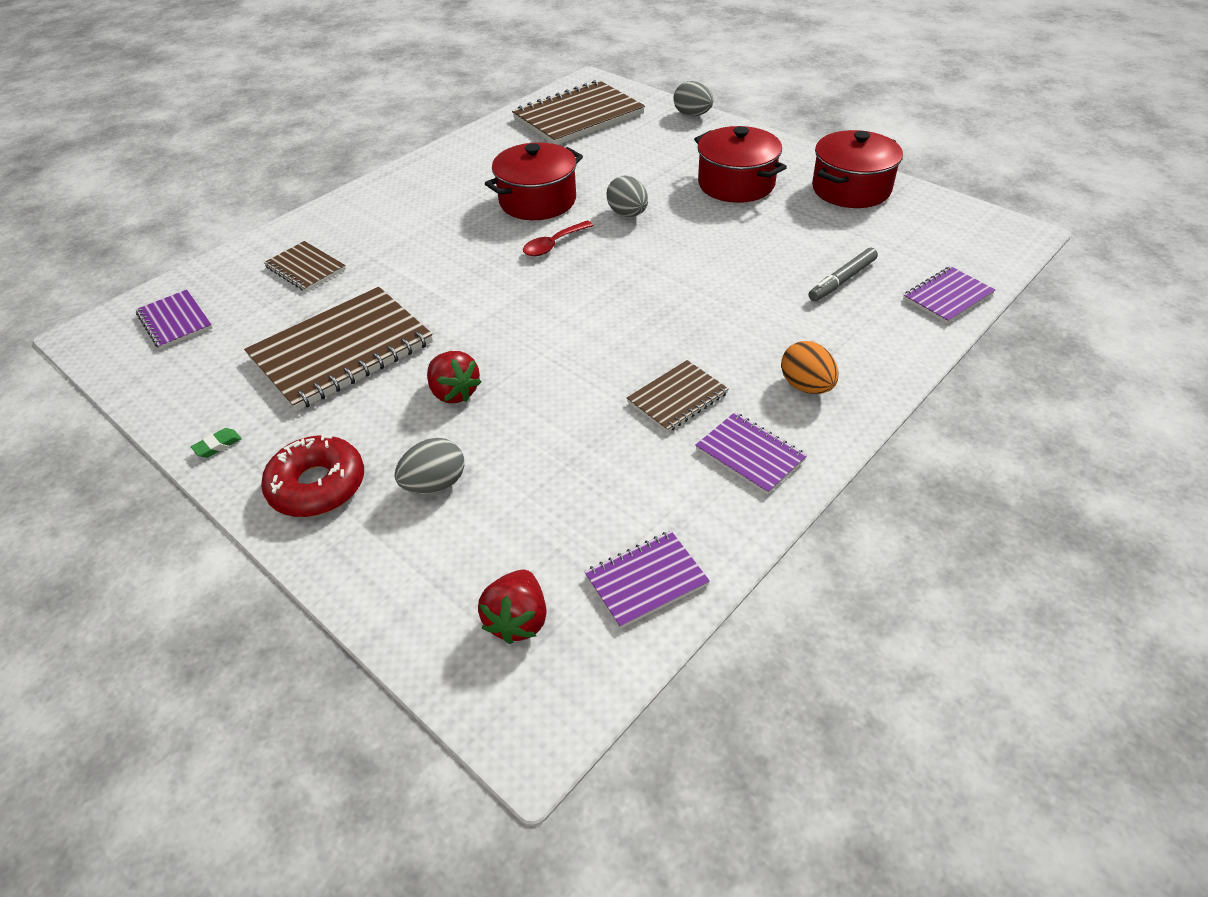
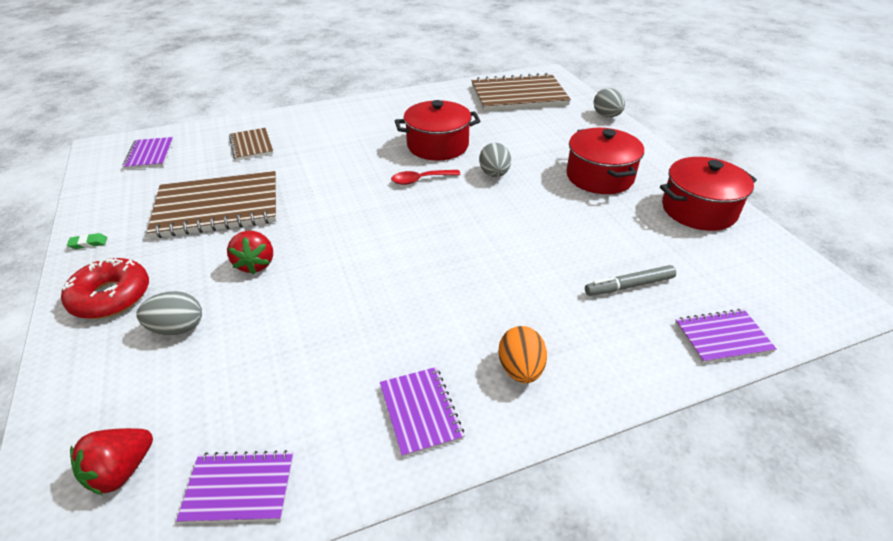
camera: 25 degrees right, 5 degrees down
(677, 398) = (405, 334): brown notebook -> none

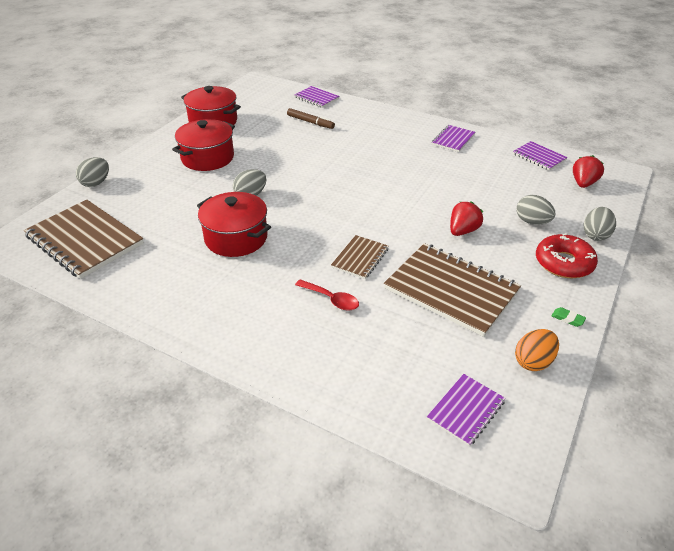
camera: 130 degrees left, 0 degrees up
(75, 364) = (595, 235): none -> grey egg
(121, 471) = (583, 183): red strawberry -> red strawberry turned 60 degrees counterclockwise
(251, 145) = (361, 347): brown notebook -> brown notebook (360, 258)
(420, 180) = (296, 220): red spoon -> red spoon (331, 299)
(520, 369) = (400, 129): orange egg -> orange egg (533, 361)
(629, 286) = (310, 122): grey marker -> brown marker

